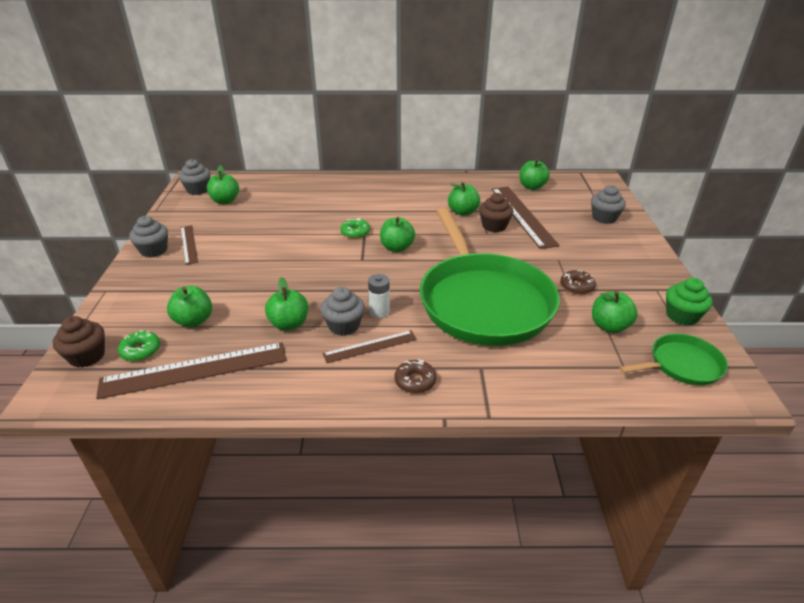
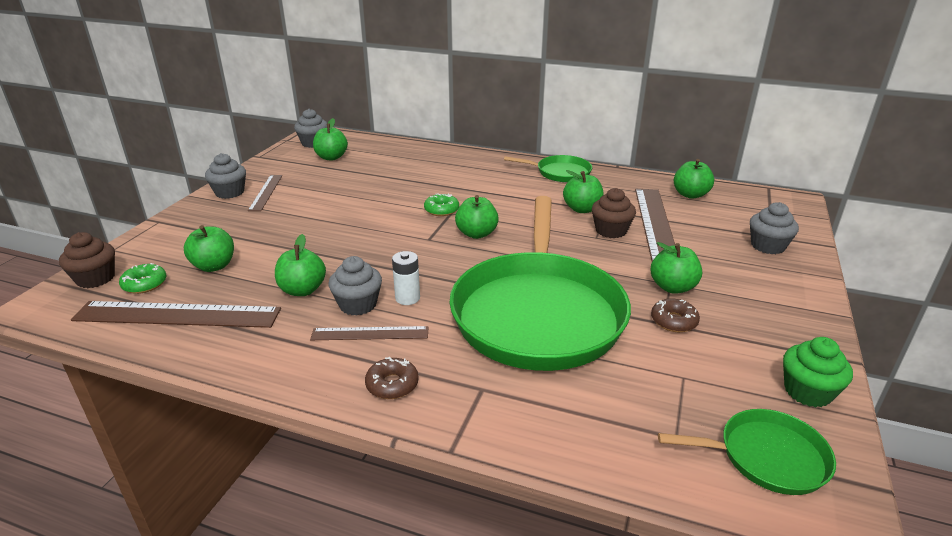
camera: 20 degrees right, 5 degrees down
(427, 184) = (560, 173): none -> green pan
(609, 326) = (688, 380): green apple -> green apple (672, 287)

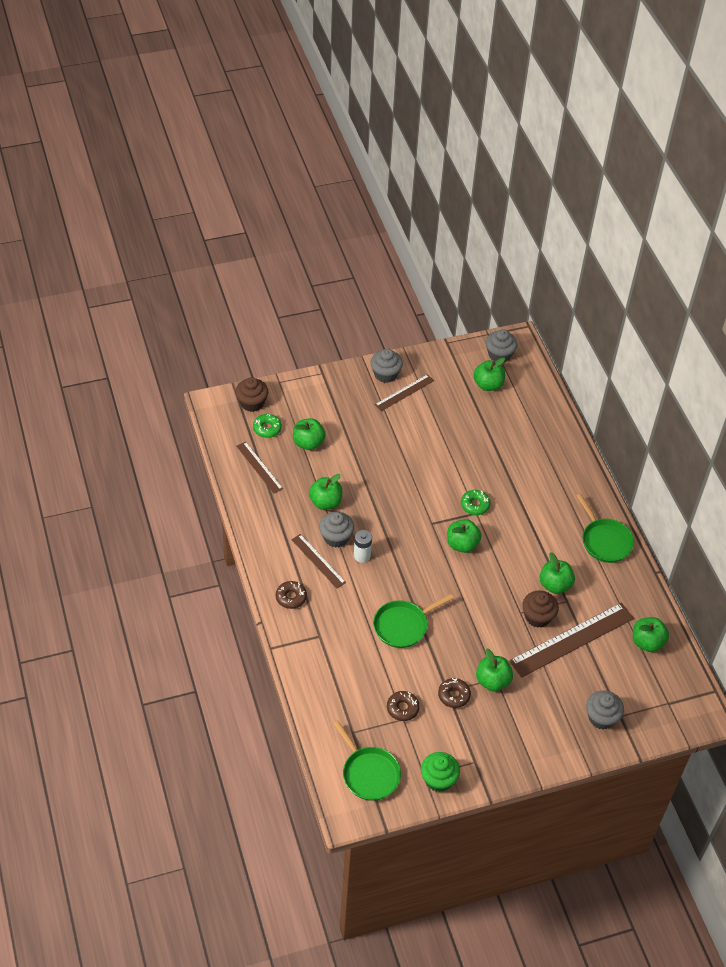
camera: 50 degrees right, 20 degrees up
(177, 315) = (259, 467): brown ruler -> brown ruler, size x0.55
(538, 313) = (403, 626): green pan -> green pan, size x0.45
(665, 370) = (402, 708): none -> brown donut

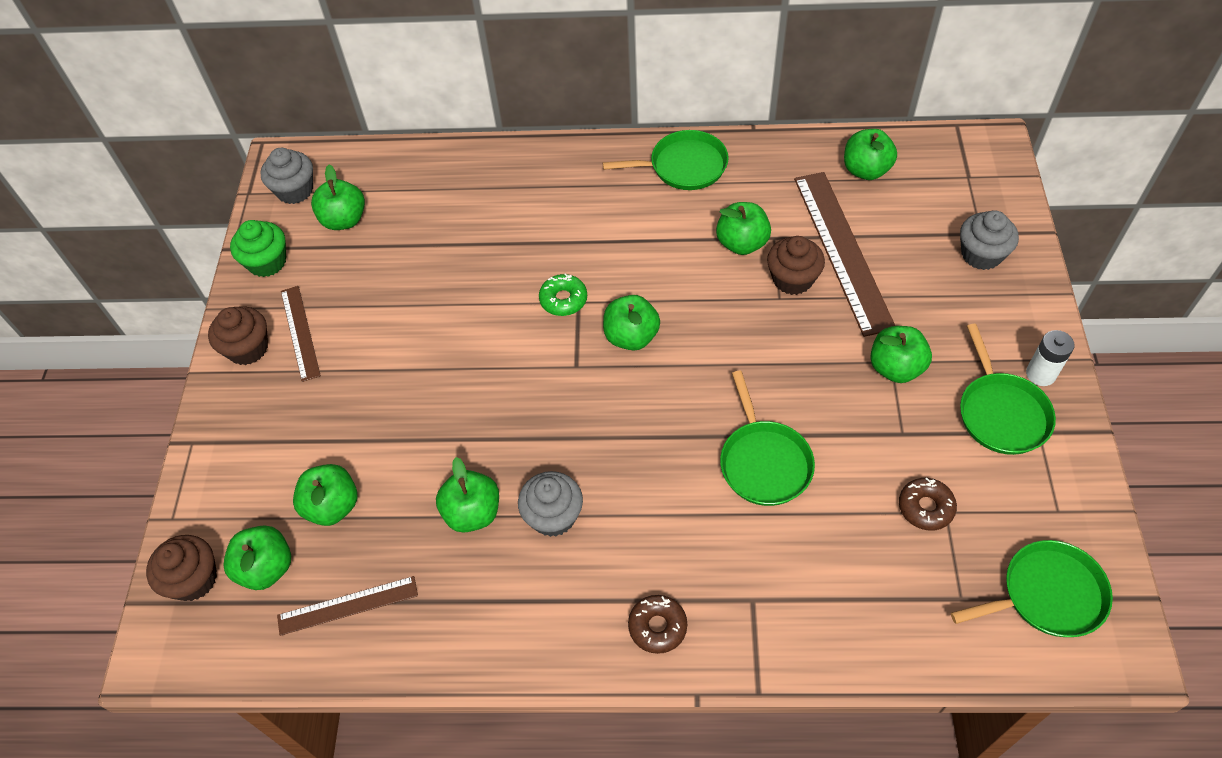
camera: 65 degrees left, 5 degrees up
(267, 428) = (266, 568): green donut -> green apple
(318, 561) = (593, 559): brown ruler -> none
(362, 556) = (605, 485): white battery -> white battery (1040, 374)
(385, 374) = (248, 348): grey cupcake -> brown cupcake
(438, 779) = (1067, 492): green cupcake -> green cupcake (267, 262)
(454, 695) = (913, 427): brown donut -> none
(481, 740) = (1001, 413): none -> green pan

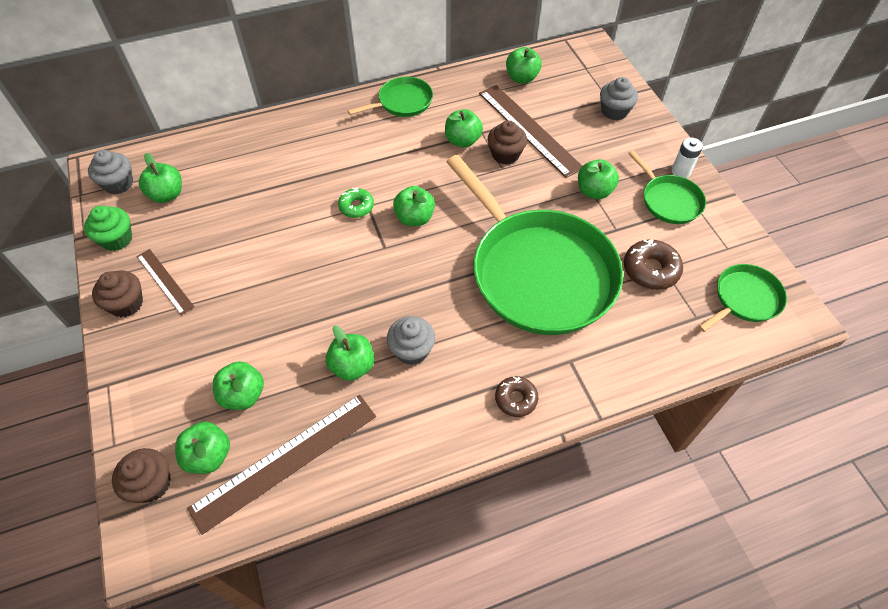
camera: 25 degrees left, 0 degrees up
(348, 605) = (285, 461): brown ruler -> brown ruler, size x1.81
(764, 462) = (538, 272): green pan -> green pan, size x2.21
(925, 507) = (650, 270): brown donut -> brown donut, size x1.51

